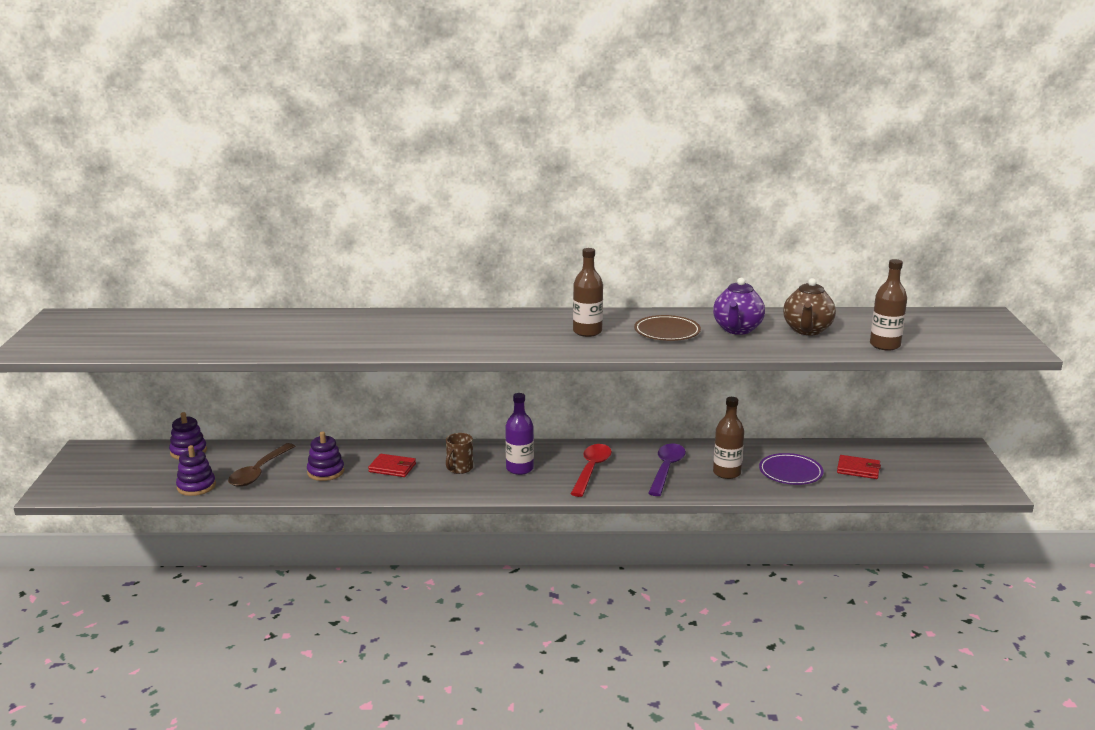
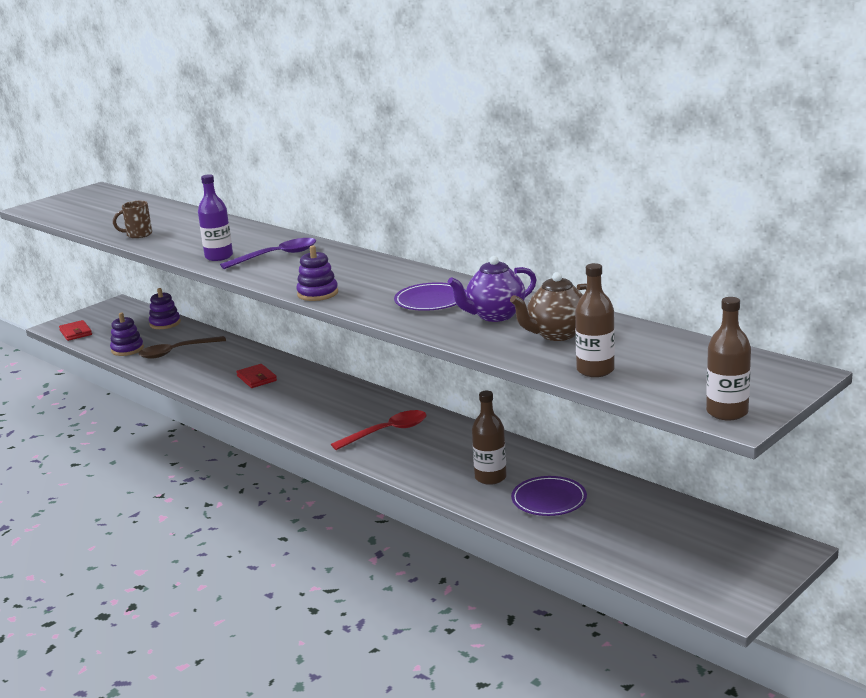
camera: 45 degrees right, 0 degrees up
(325, 472) = (212, 366): purple stacking toy -> purple stacking toy (317, 293)
(459, 468) = (297, 395): brown mug -> brown mug (138, 234)
(519, 469) = (337, 411): purple bottle -> purple bottle (219, 256)
(587, 332) = (370, 283): brown bottle -> brown bottle (727, 412)
(666, 469) = (445, 455): purple spoon -> purple spoon (276, 256)
(667, 332) = (430, 301): brown plate -> purple plate
(858, 469) = (621, 523): red wallet -> red wallet (76, 332)

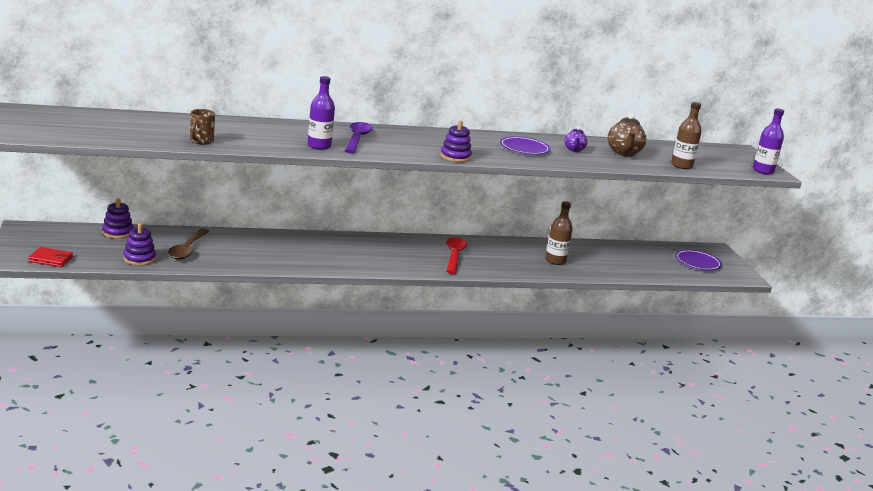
camera: 60 degrees left, 0 degrees up
(257, 378) = (297, 250): red wallet -> none
(495, 315) = (574, 150): purple teapot -> purple teapot, size x0.59
(549, 500) = (601, 262): purple plate -> purple plate (697, 262)
(727, 412) = (763, 171): brown bottle -> purple bottle

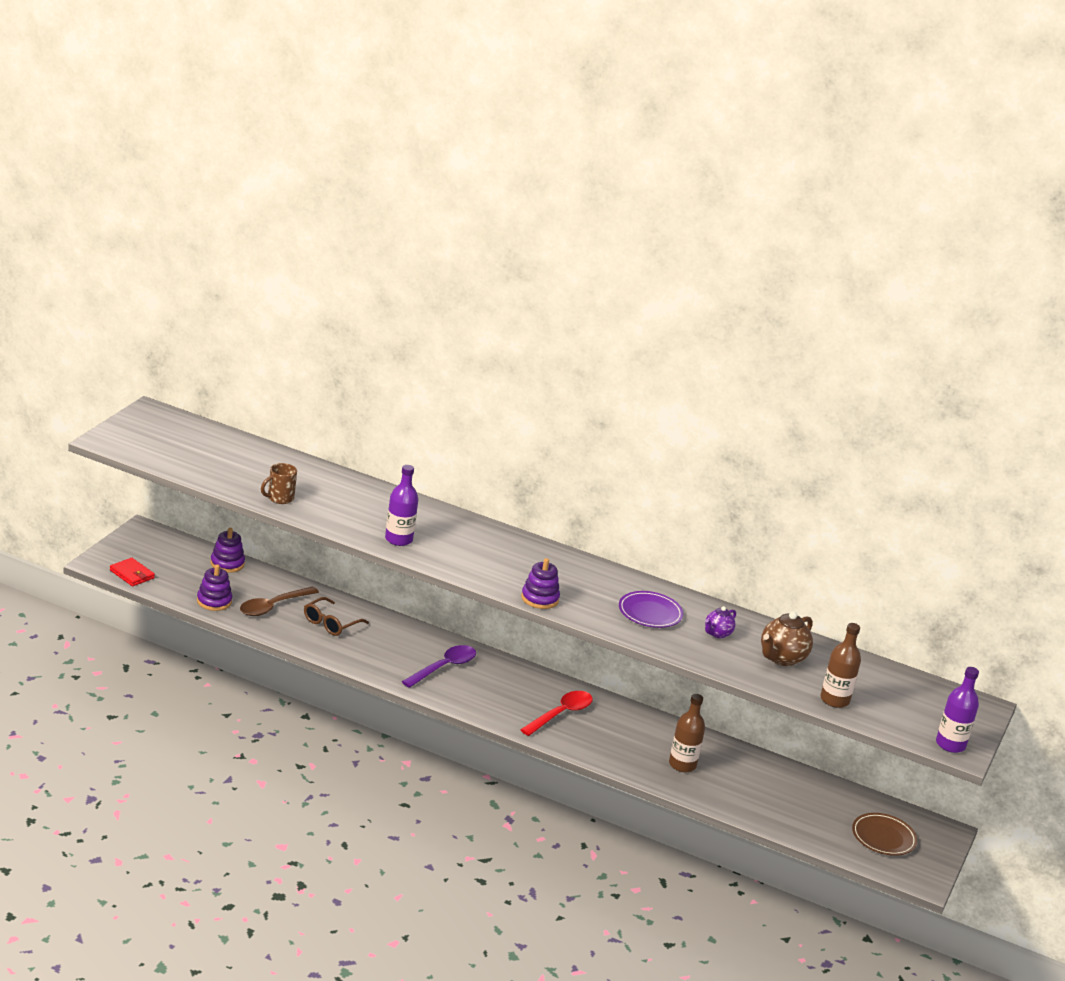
camera: 35 degrees right, 5 degrees up
(242, 248) = (331, 623): none -> brown glasses
(357, 139) = (457, 542): purple spoon -> purple spoon (443, 668)
(697, 262) = (883, 837): purple plate -> brown plate

